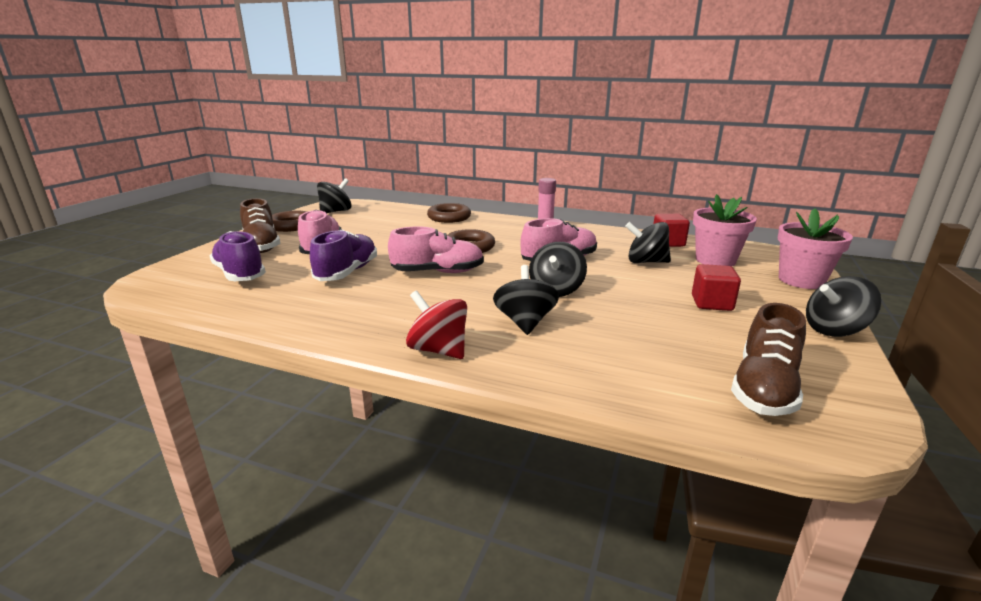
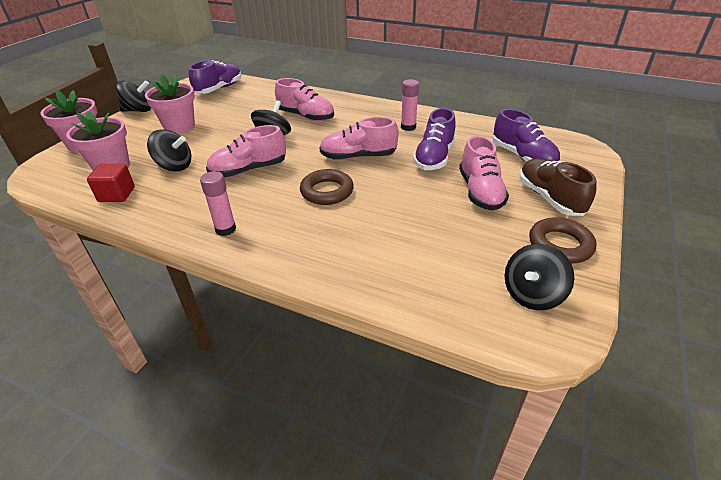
camera: 175 degrees left, 15 degrees up
(360, 307) = (408, 127): none -> pink glue stick
(438, 350) = (356, 103): red spinning top -> none
(449, 217) = (345, 266): brown ring -> none
(525, 322) = (306, 116): black spinning top -> pink shoe
(711, 303) = (179, 127): red cube -> pink flower pot
(764, 388) = (219, 89): brown shoe -> purple shoe

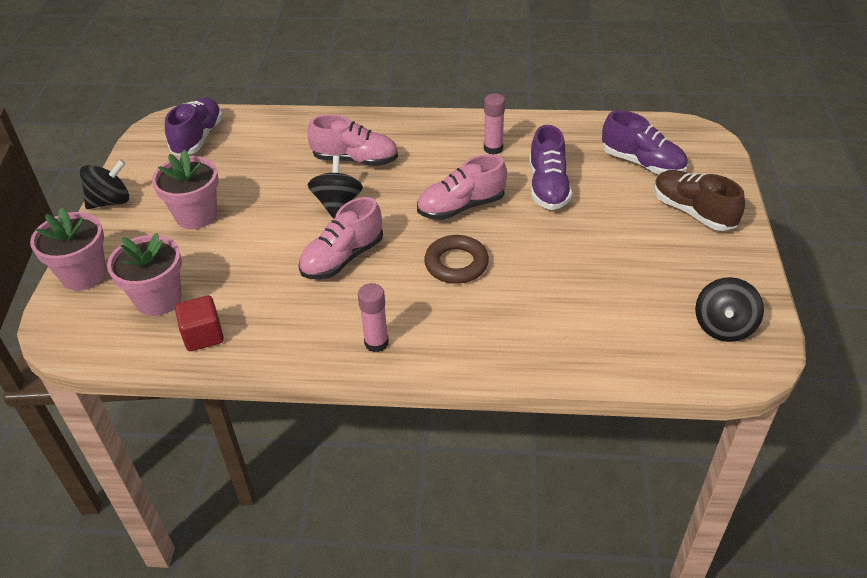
camera: 20 degrees left, 5 degrees up
(174, 166) = (242, 277): black spinning top -> none
(480, 192) = (620, 222): pink shoe -> none
(560, 245) = (725, 265): brown ring -> none

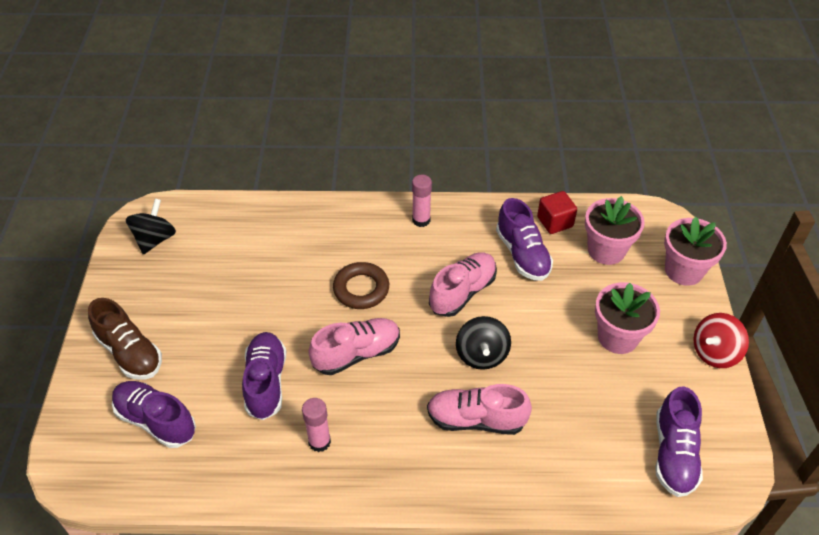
camera: 175 degrees right, 5 degrees up
(110, 201) = (714, 352): black spinning top -> red spinning top
(260, 297) = (522, 254): none -> purple shoe

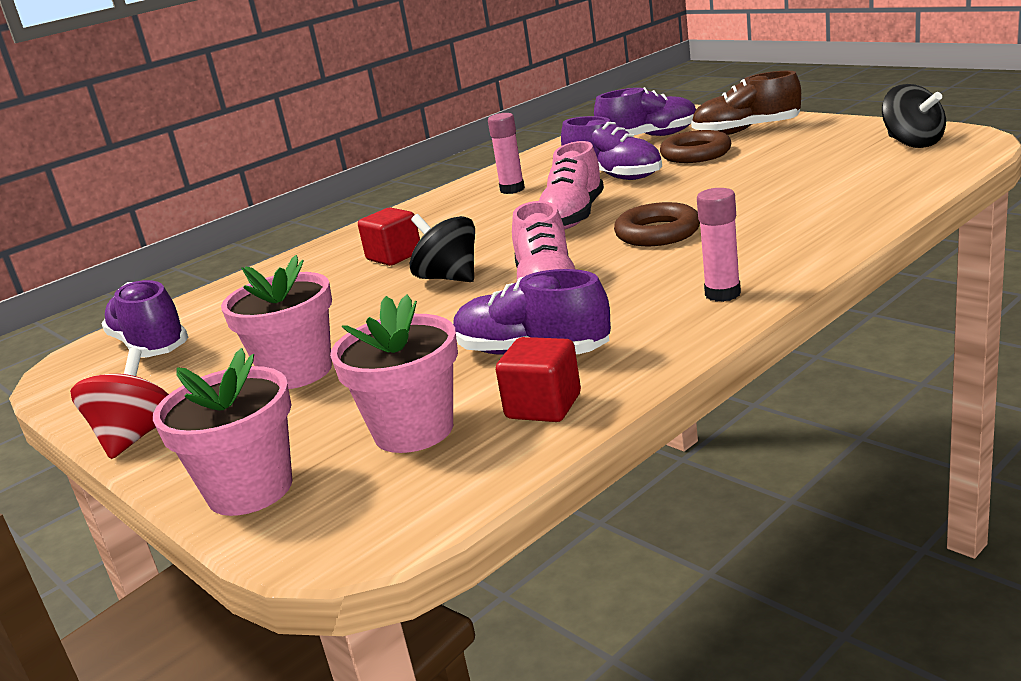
camera: 140 degrees right, 25 degrees down
(198, 356) = (696, 154): none -> brown ring
(476, 419) = (394, 256): pink shoe -> red cube

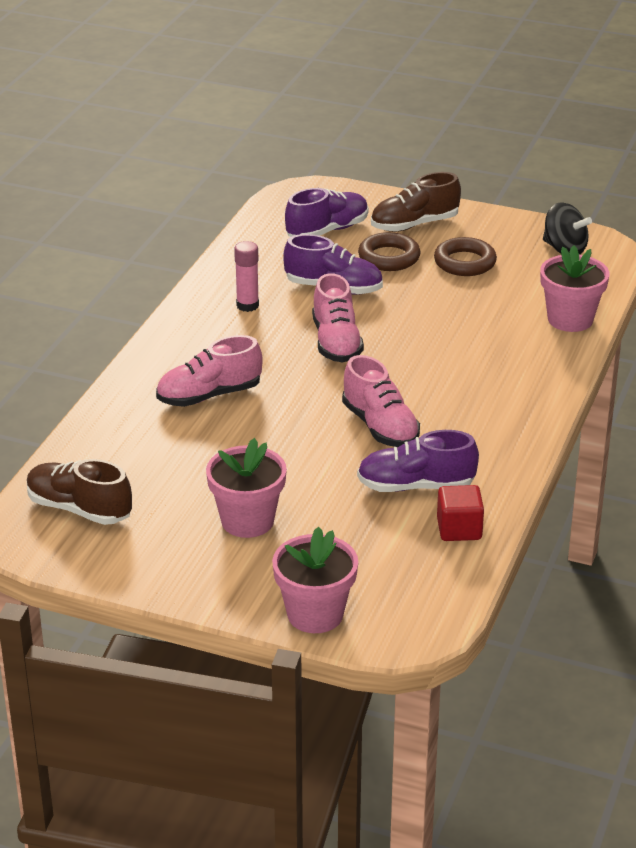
camera: 30 degrees left, 10 degrees up
(136, 437) = (177, 590): red spinning top -> none
(150, 346) = (79, 509): purple shoe -> brown shoe
(394, 256) = (209, 395): red cube -> pink shoe
(413, 430) = (386, 557): pink flower pot -> pink flower pot (570, 319)
(449, 278) = (285, 418): black spinning top -> none
(657, 233) = (423, 361): brown ring -> brown ring (465, 262)
(722, 294) = (513, 423): pink glue stick -> none

